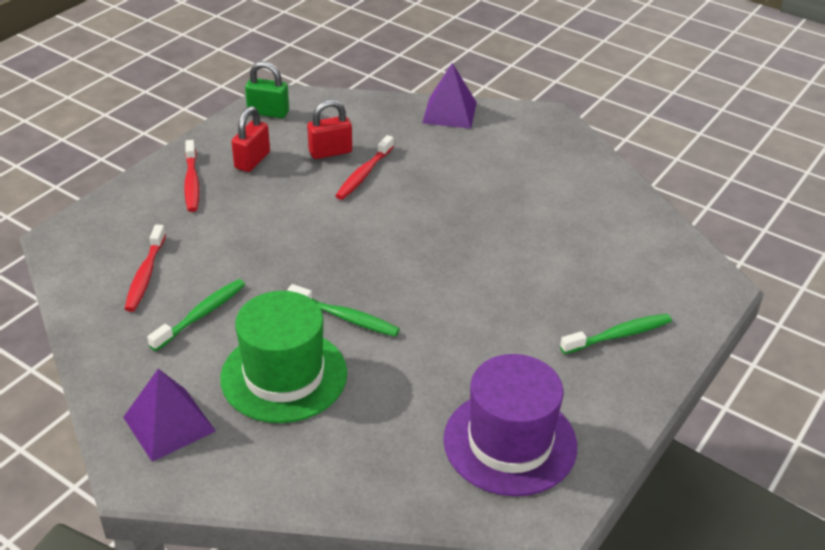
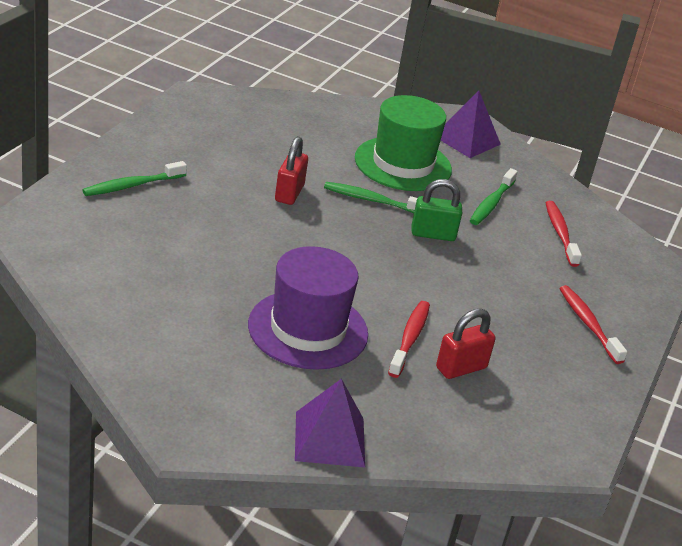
camera: 165 degrees right, 5 degrees down
(252, 160) = (543, 353): red padlock -> red padlock (289, 193)
(268, 112) = (569, 428): green padlock -> green padlock (433, 234)
(510, 442) = (225, 125): purple hat -> purple hat (308, 329)

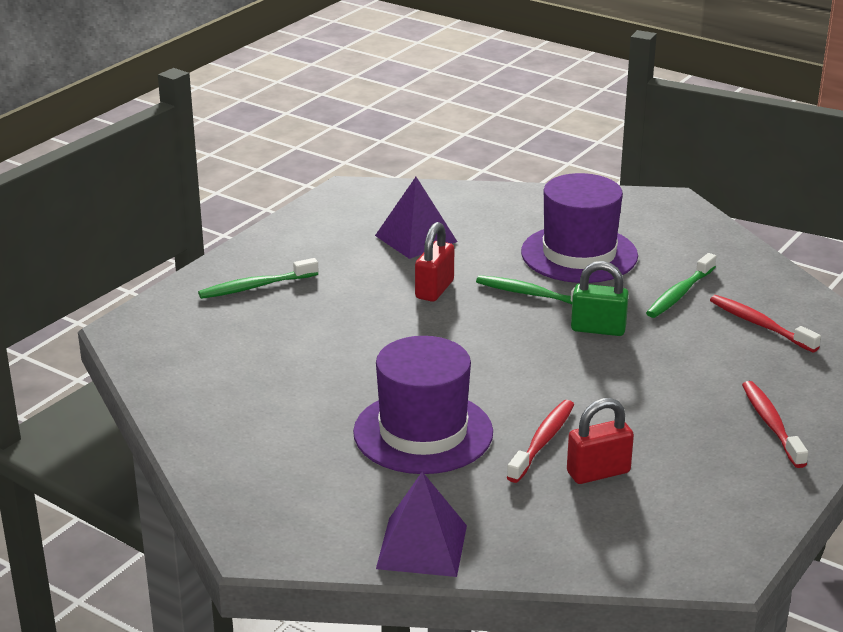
camera: 15 degrees right, 5 degrees down
(403, 164) = (579, 254): green hat -> purple hat
(467, 140) = (665, 225): purple pyramid -> purple pyramid (416, 238)
(560, 233) = (759, 324): red toothbrush -> red toothbrush turned 45 degrees counterclockwise

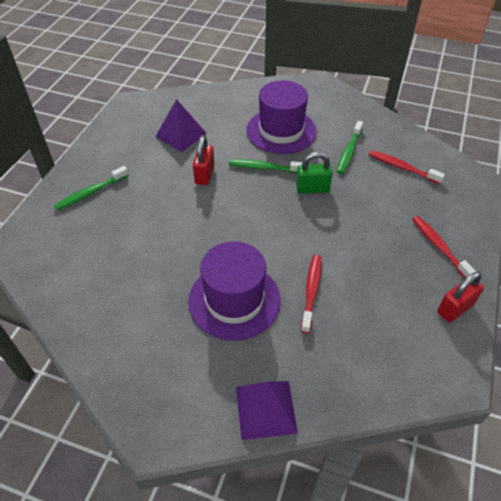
camera: 15 degrees left, 20 degrees up
(598, 472) = (354, 312): red padlock -> red padlock (455, 308)

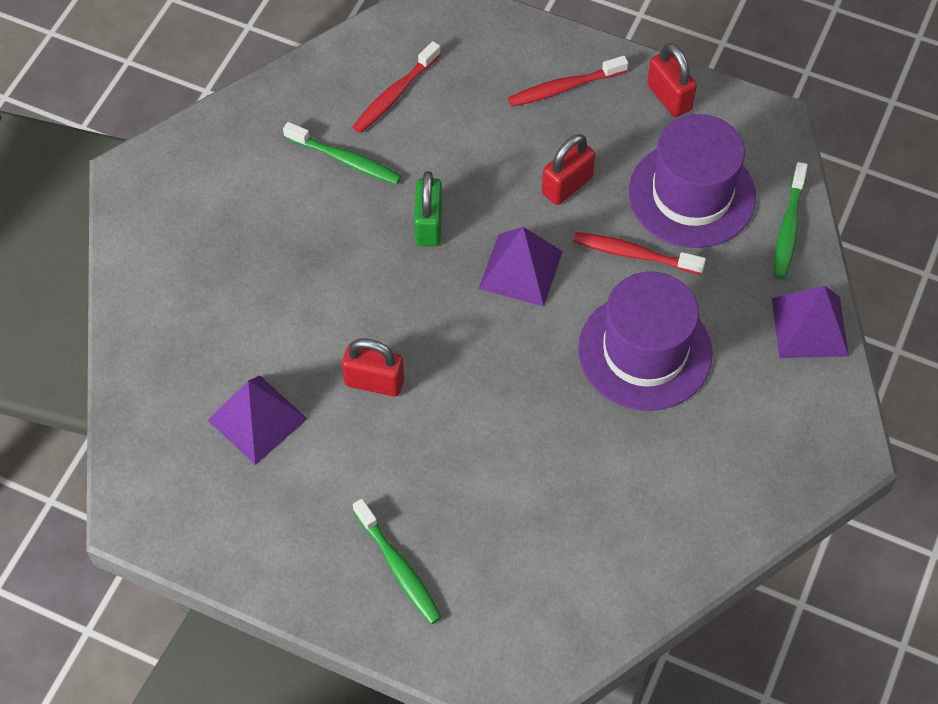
camera: 85 degrees left, 10 degrees up
(264, 168) = (369, 289): green toothbrush -> green toothbrush (788, 228)
(281, 131) = (273, 253): purple hat -> purple hat (692, 194)
(288, 232) = (521, 269): none -> purple pyramid
(358, 252) = (567, 185): none -> red padlock

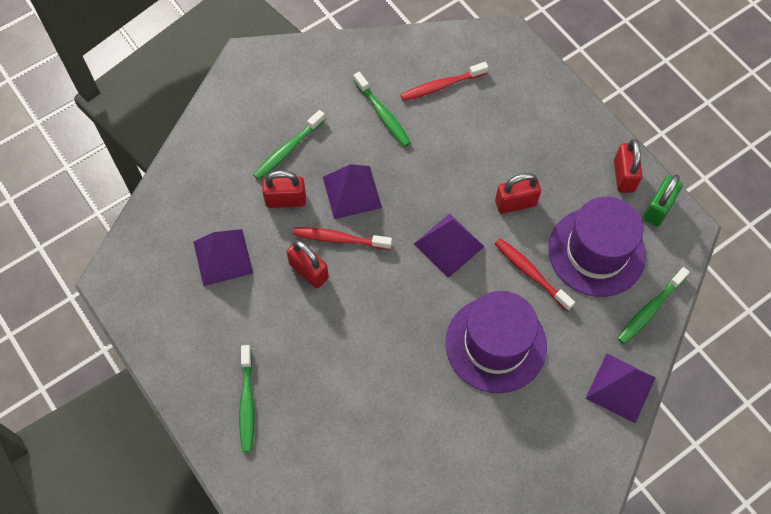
camera: 30 degrees right, 5 degrees up
(255, 256) = (287, 150): none -> green toothbrush
(291, 315) = (286, 200): none -> red padlock
(366, 266) = (352, 192): none -> purple pyramid
(428, 225) = (408, 184): green padlock -> green padlock (658, 209)
(564, 88) = (555, 135): red toothbrush -> red toothbrush (339, 239)

